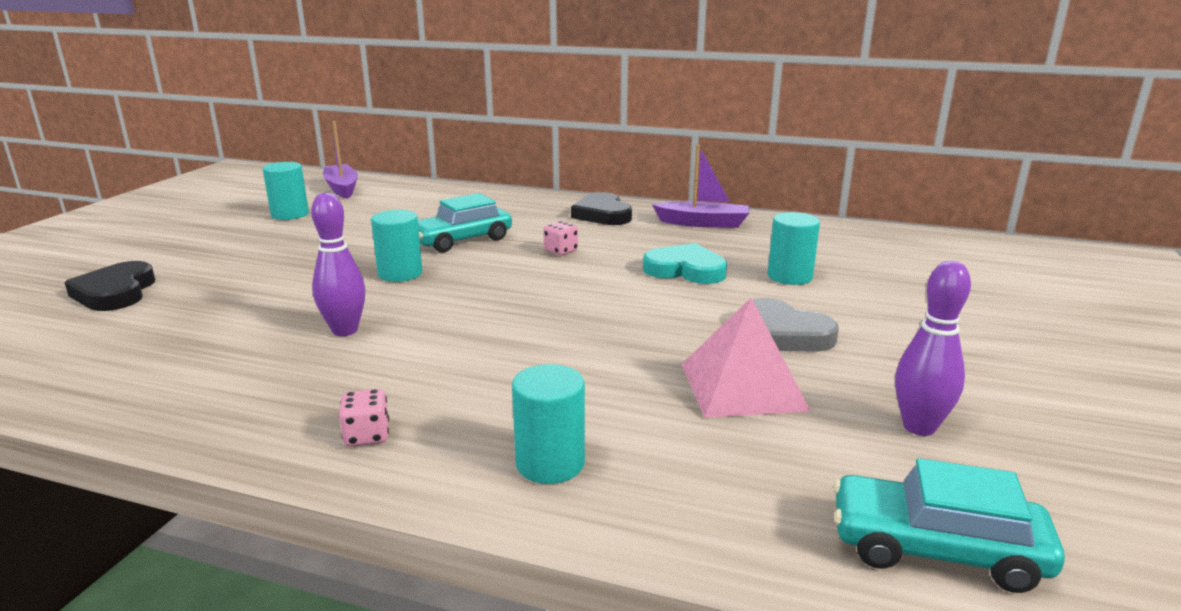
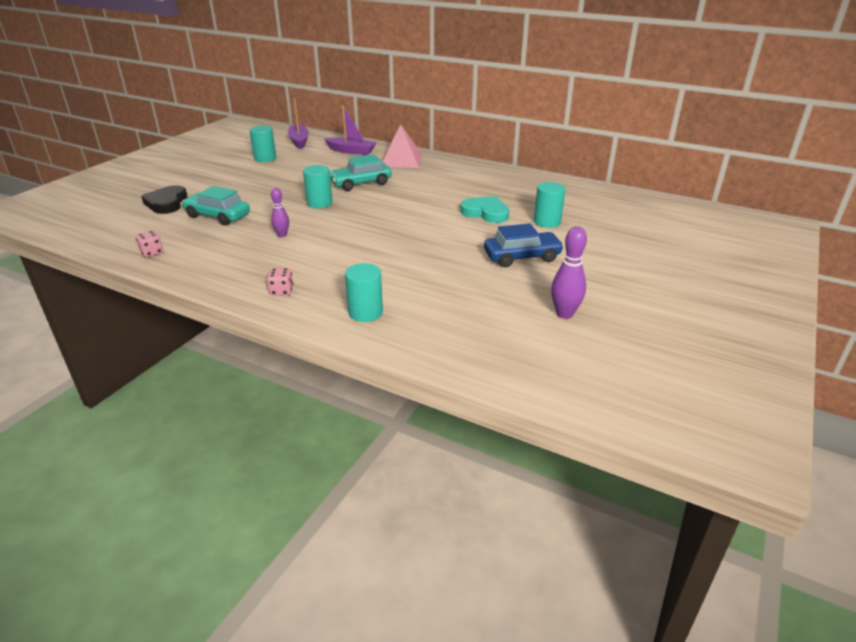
camera: 10 degrees right, 10 degrees up
(345, 330) = (282, 235): purple bowling pin -> purple bowling pin, size x0.64
(561, 251) = (416, 195): pink dice -> pink dice (152, 252)
(602, 214) = (452, 170): black heart -> none
(703, 223) = (513, 181): purple boat -> purple boat (351, 151)
(742, 386) = (482, 284): pink pyramid -> pink pyramid (401, 160)
(783, 334) = (522, 257): grey heart -> blue car
(936, 549) = (532, 369): turquoise car -> turquoise car (217, 216)

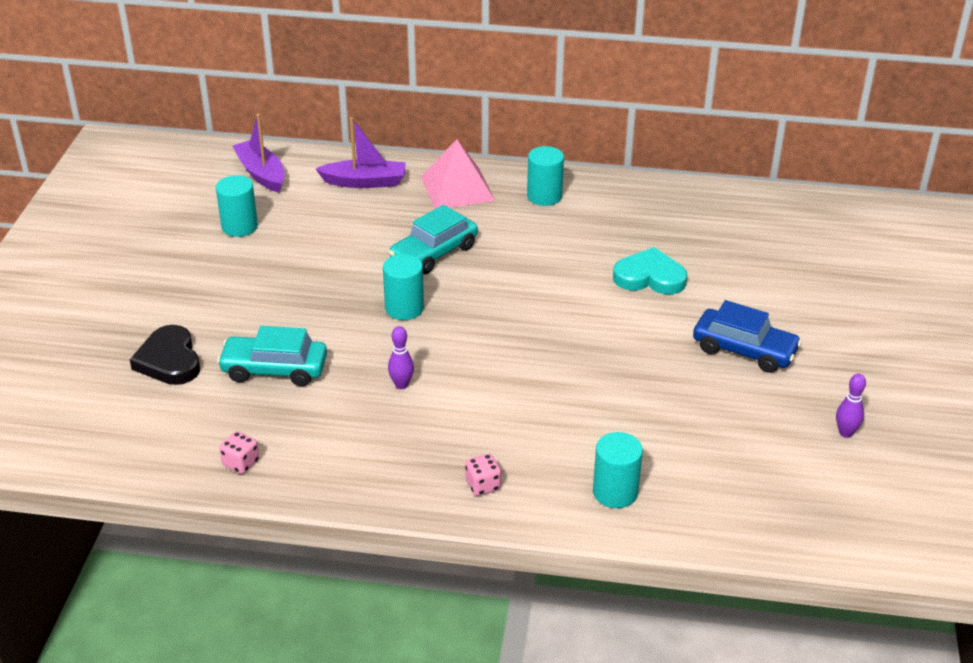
camera: 20 degrees left, 5 degrees up
(522, 257) = (744, 350): blue car -> blue car turned 60 degrees clockwise
(547, 222) = (739, 277): turquoise cylinder -> turquoise cylinder (544, 196)
(564, 314) = (845, 433): purple bowling pin -> purple bowling pin, size x0.64

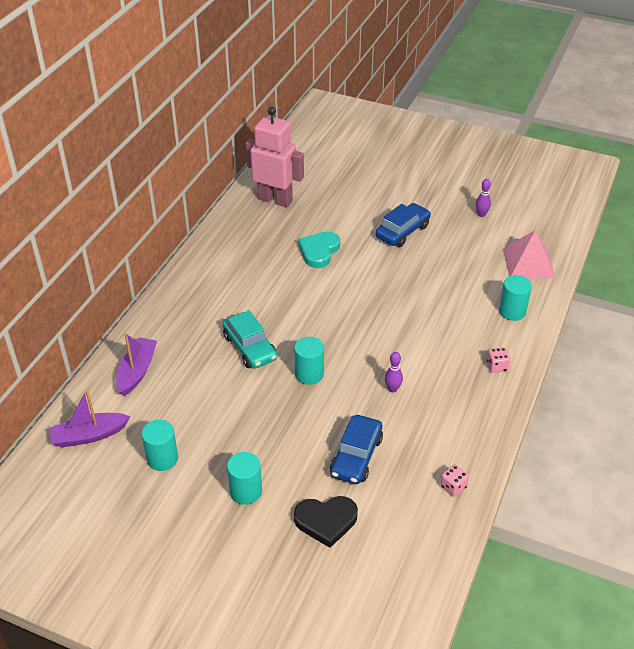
camera: 75 degrees left, 5 degrees up
(274, 369) = (356, 456): turquoise car -> blue car
(457, 188) = (173, 321): pink pyramid -> pink pyramid (528, 263)
(544, 196) = (206, 278): turquoise cylinder -> turquoise cylinder (246, 491)
(740, 220) = (275, 200): none -> pink robot

